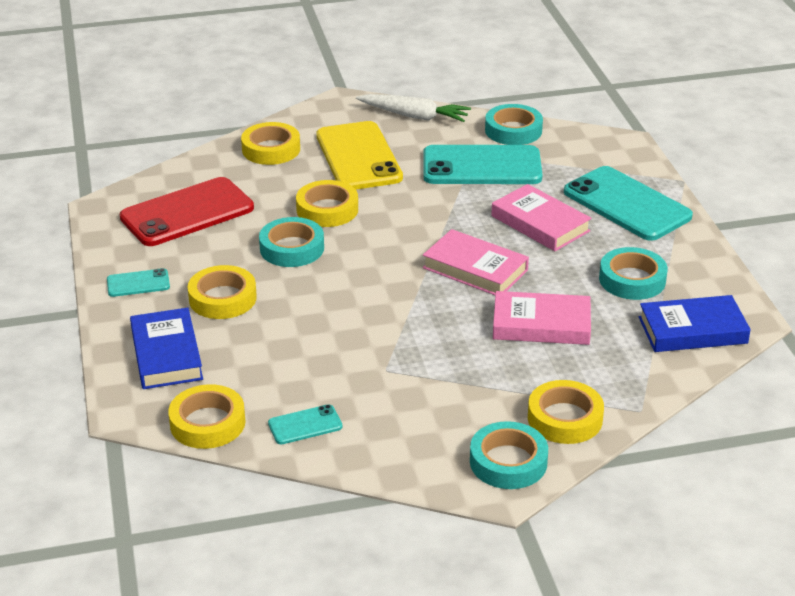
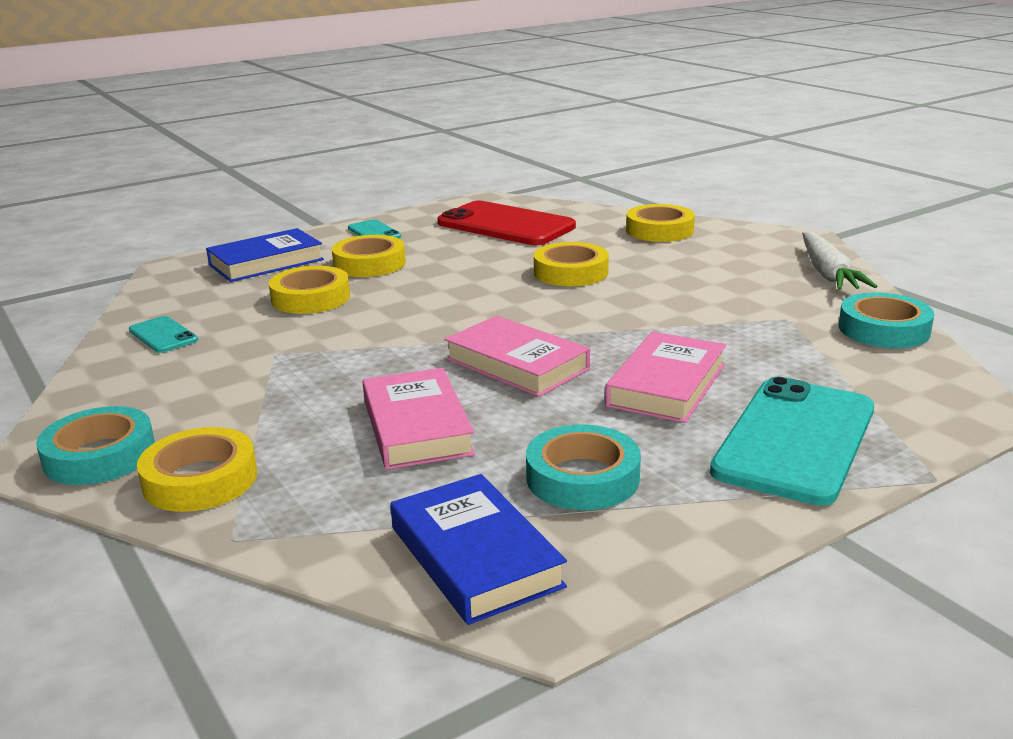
camera: 70 degrees right, 10 degrees down
(207, 423) = (160, 297): yellow tape -> yellow tape (311, 298)
(292, 248) = (481, 272): turquoise tape -> none
(358, 157) = (696, 265): yellow phone -> none
(475, 269) = (517, 364): pink book -> pink book turned 60 degrees counterclockwise
(482, 166) = (764, 327): turquoise phone -> none

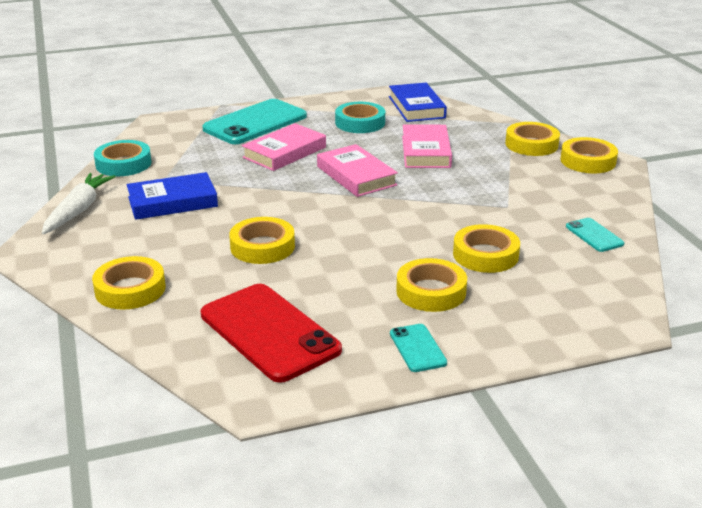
camera: 165 degrees left, 5 degrees up
(100, 455) = (588, 161): turquoise tape -> yellow tape
(266, 262) = (533, 313): blue book -> blue book (172, 202)

